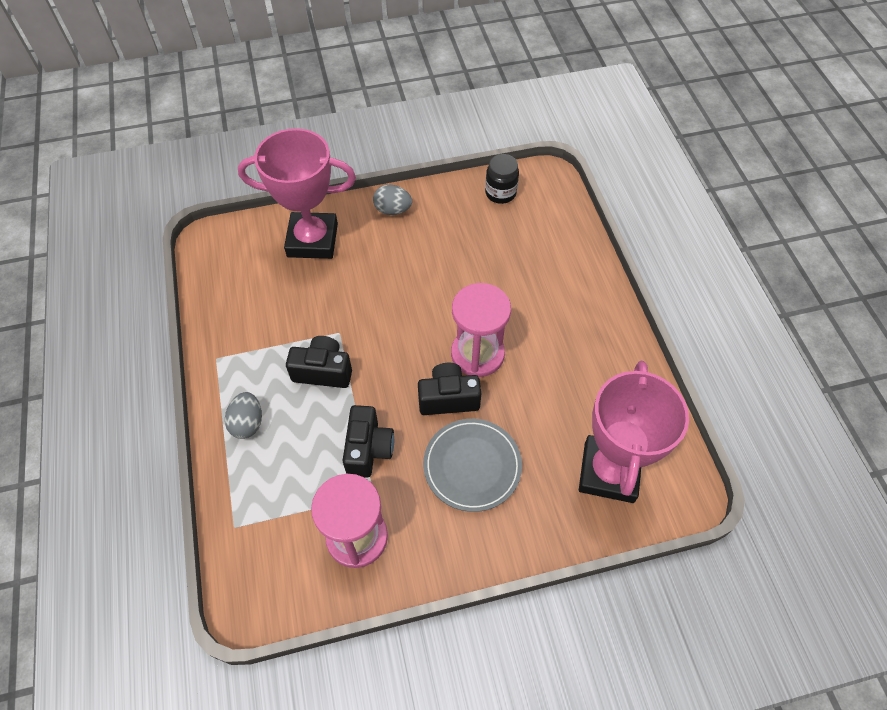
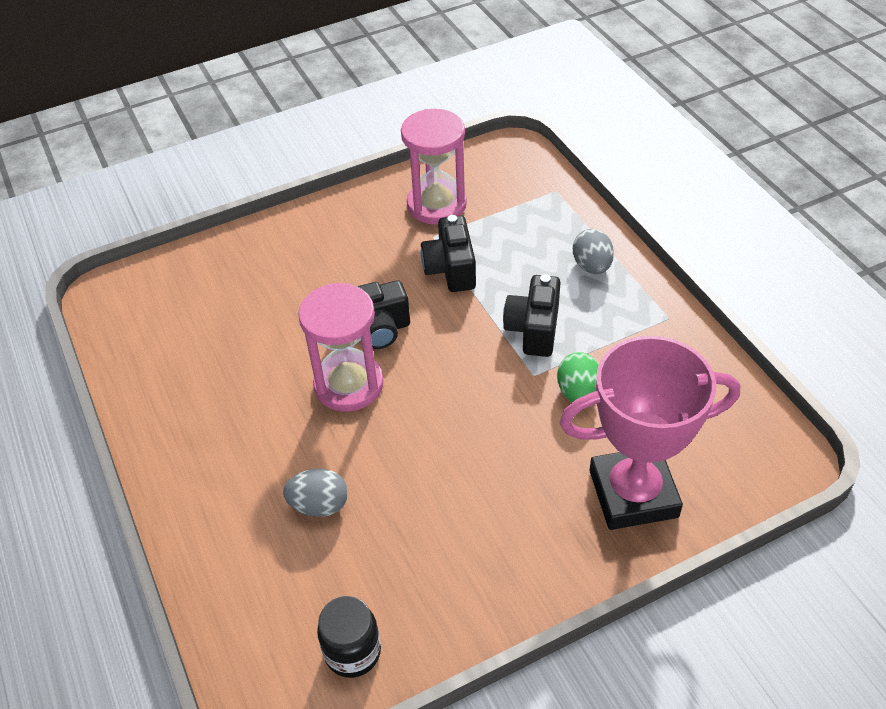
camera: 170 degrees right, 10 degrees down
(314, 312) = (578, 392): none -> green egg
(323, 371) = (533, 329): black camera -> black camera turned 105 degrees clockwise
(393, 210) = (530, 575): grey egg -> grey egg (319, 505)
(472, 466) = (335, 276): grey plate -> none
(608, 472) = (187, 298): pink trophy -> none

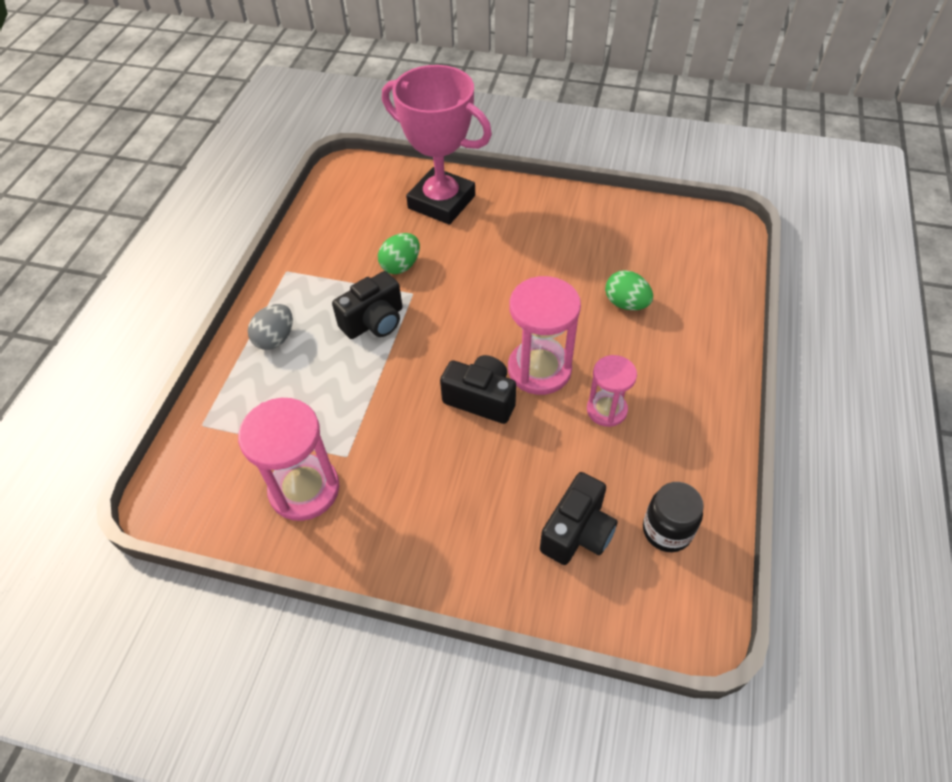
camera: 140 degrees left, 5 degrees up
(262, 389) = (606, 410): none -> pink hourglass
(319, 505) = (626, 304): grey egg -> green egg
(352, 652) = (663, 225): black jar -> black jar (667, 530)
(450, 269) = (370, 412): black camera -> black camera (577, 532)

